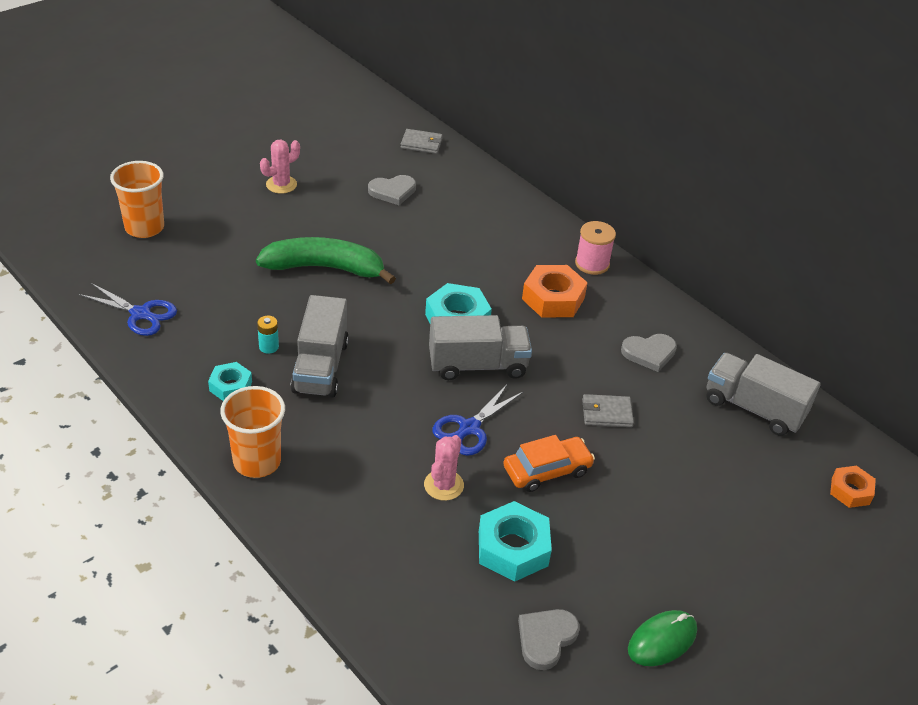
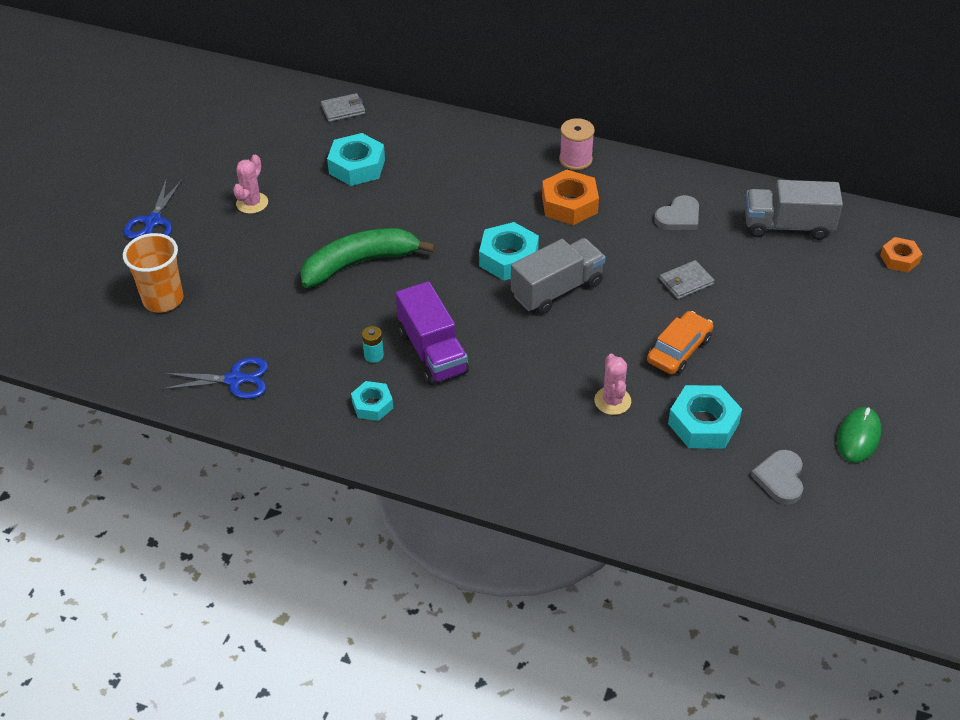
camera: 25 degrees left, 5 degrees up
(257, 461) = (451, 456): orange cup -> none
(320, 367) = (432, 352): grey truck -> purple truck
(392, 191) = (357, 166): grey heart -> turquoise nut
(469, 428) = (594, 345): blue scissors -> blue scissors (153, 222)

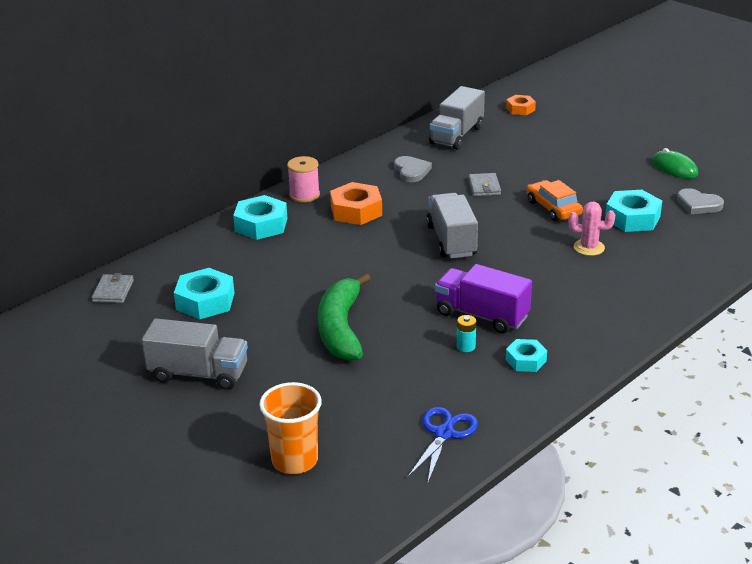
camera: 65 degrees left, 15 degrees down
(153, 222) = (165, 446): blue scissors -> none
(252, 203) = (198, 374): pink cactus -> grey truck
(432, 352) = (482, 315): purple truck -> purple truck turned 150 degrees counterclockwise
(509, 258) = (397, 253): turquoise nut -> turquoise nut (261, 225)

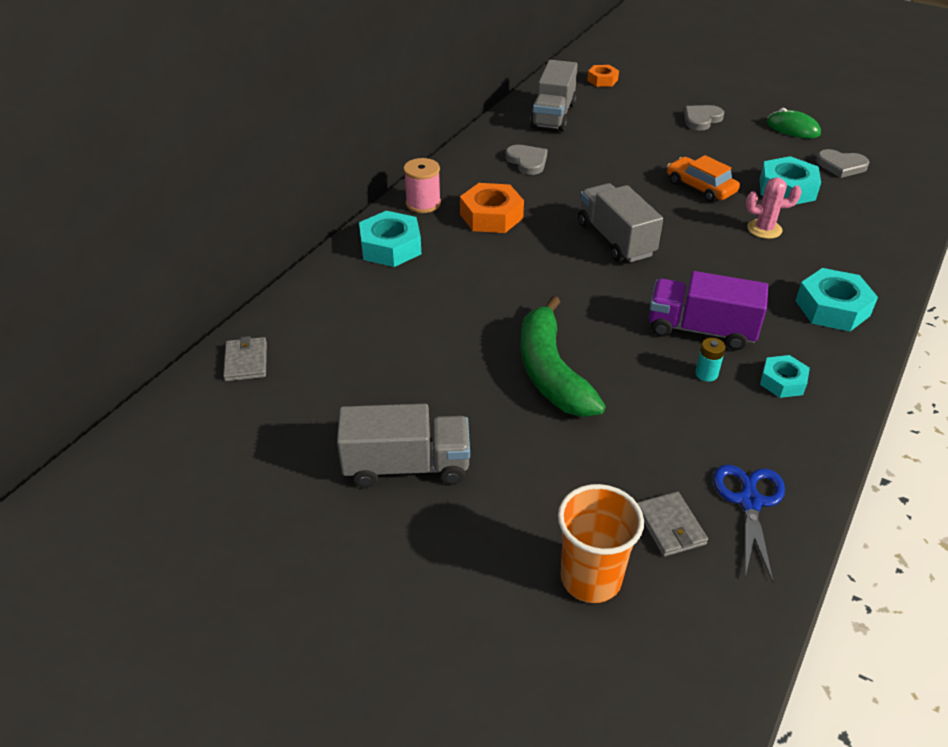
camera: 15 degrees left, 10 degrees up
(205, 301) = (369, 359): turquoise nut -> turquoise nut (832, 308)
(484, 187) = (614, 171): grey wallet -> grey wallet (670, 526)
(592, 152) = (701, 119): none -> grey heart

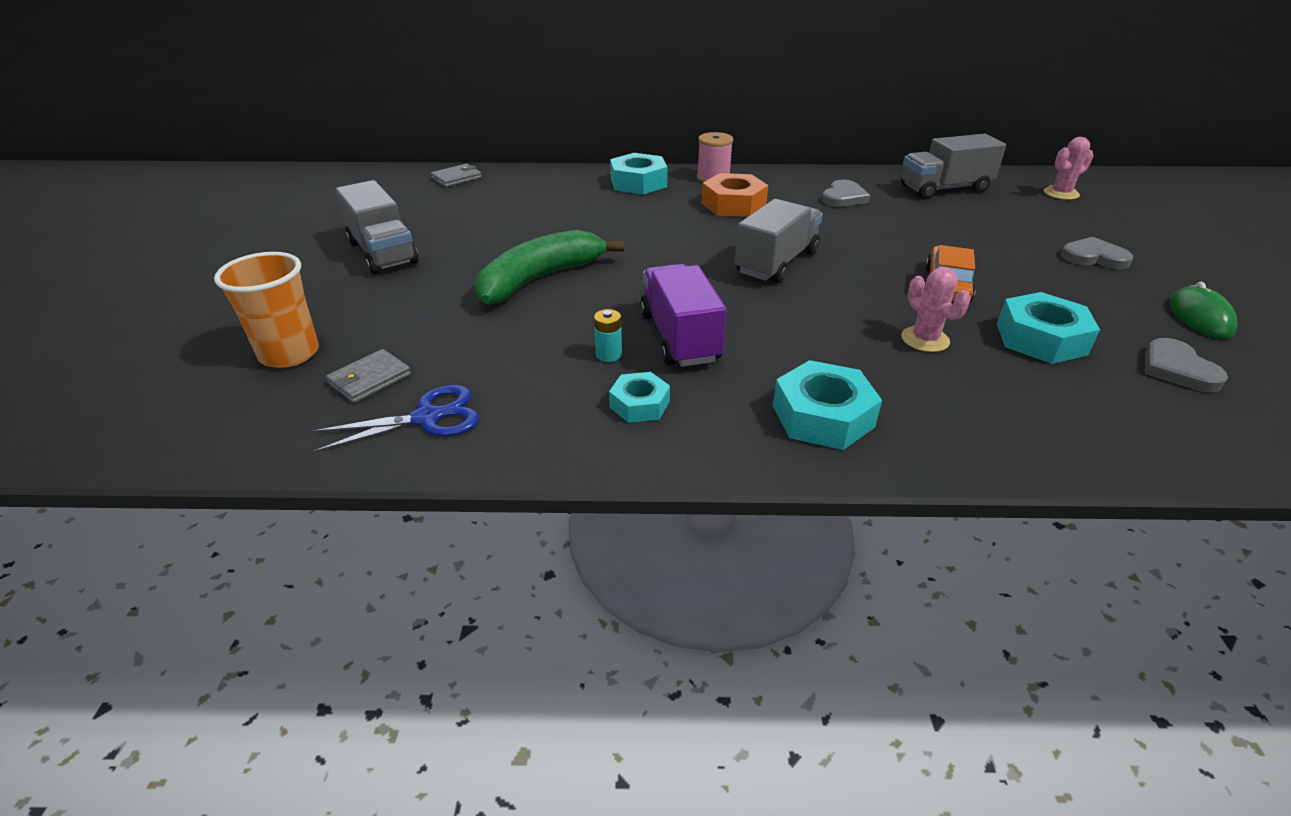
camera: 60 degrees right, 5 degrees down
(602, 80) = (1061, 193): orange nut -> pink cactus

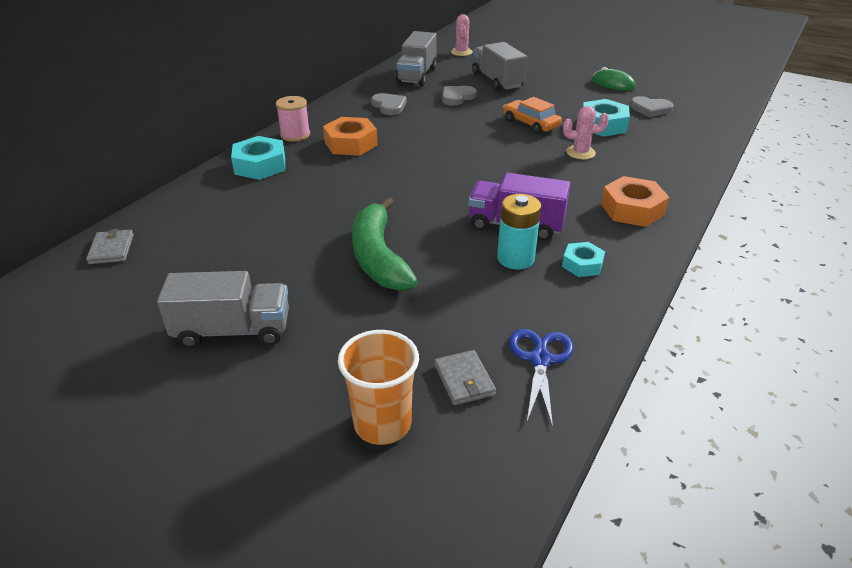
camera: 60 degrees left, 0 degrees up
(609, 354) = (515, 258): turquoise battery -> turquoise battery, size x1.87
(776, 263) = (453, 160): grey truck -> grey truck (497, 81)
(823, 416) = (632, 209): turquoise nut -> orange nut
(1094, 257) = (538, 78): grey heart -> grey heart (457, 97)

